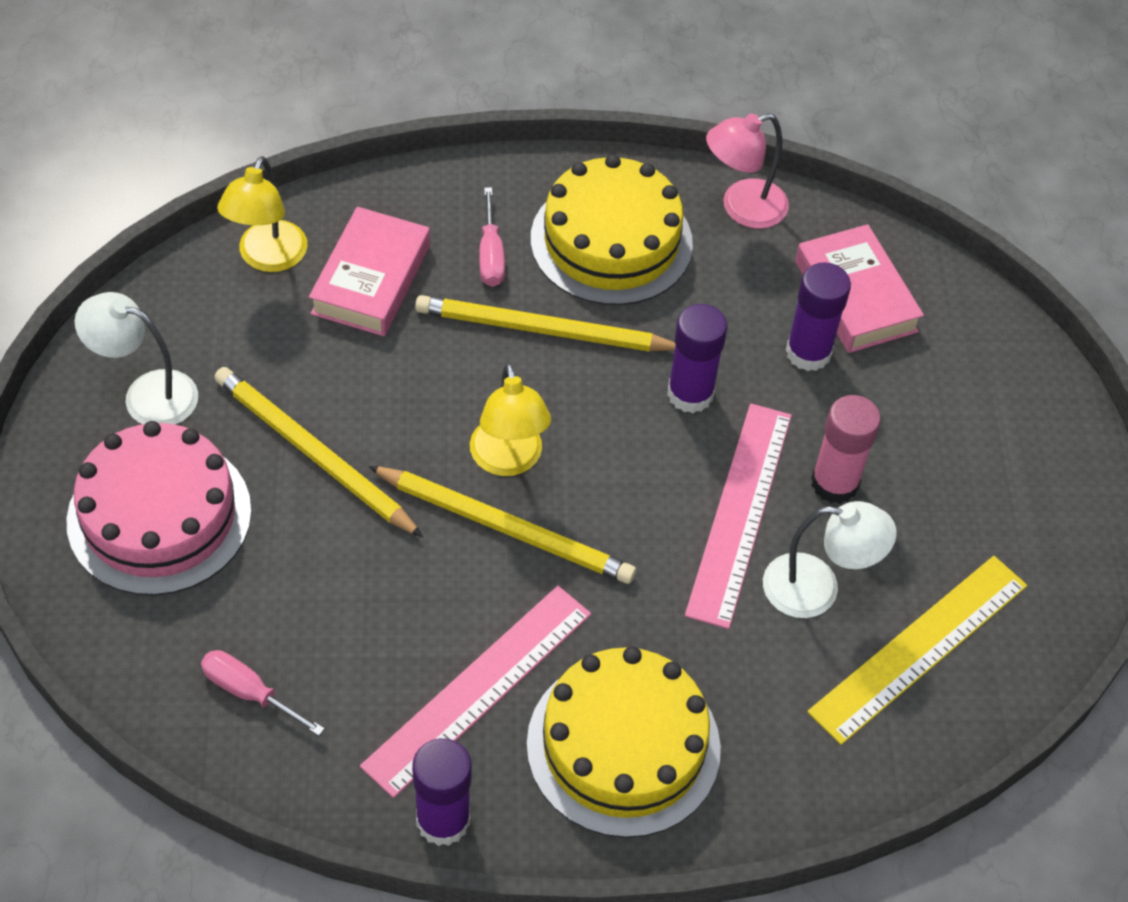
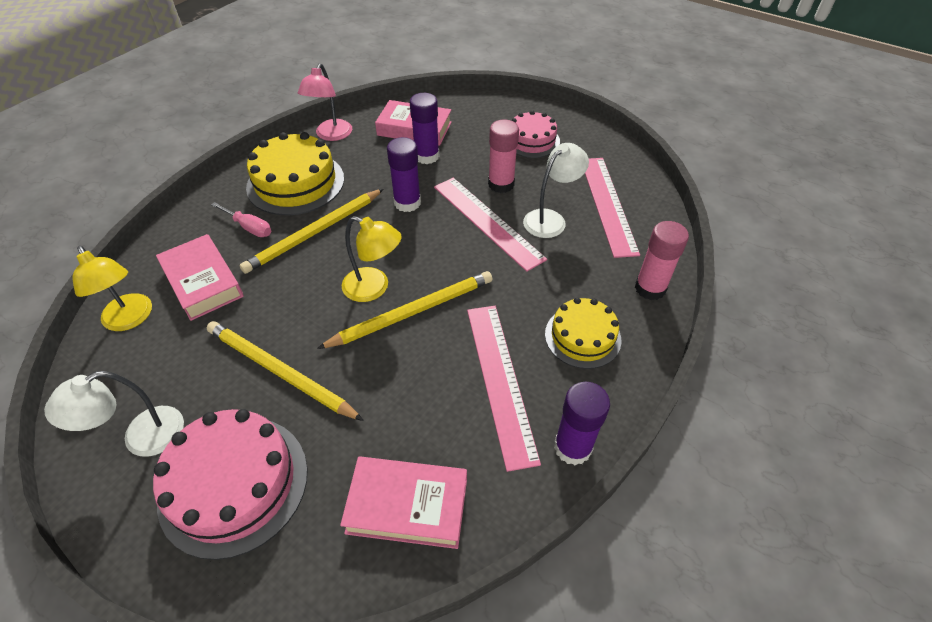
camera: 50 degrees left, 5 degrees down
(249, 692) = (407, 505): pink screwdriver -> pink book
(314, 455) = (280, 372): yellow pencil -> yellow pencil turned 45 degrees clockwise
(623, 746) = (582, 337): yellow cake -> yellow cake, size x0.63
(784, 788) = (650, 288): none -> pink glue stick
(919, 647) = (607, 204): yellow ruler -> pink ruler
(978, 464) = (532, 140): none -> pink cake

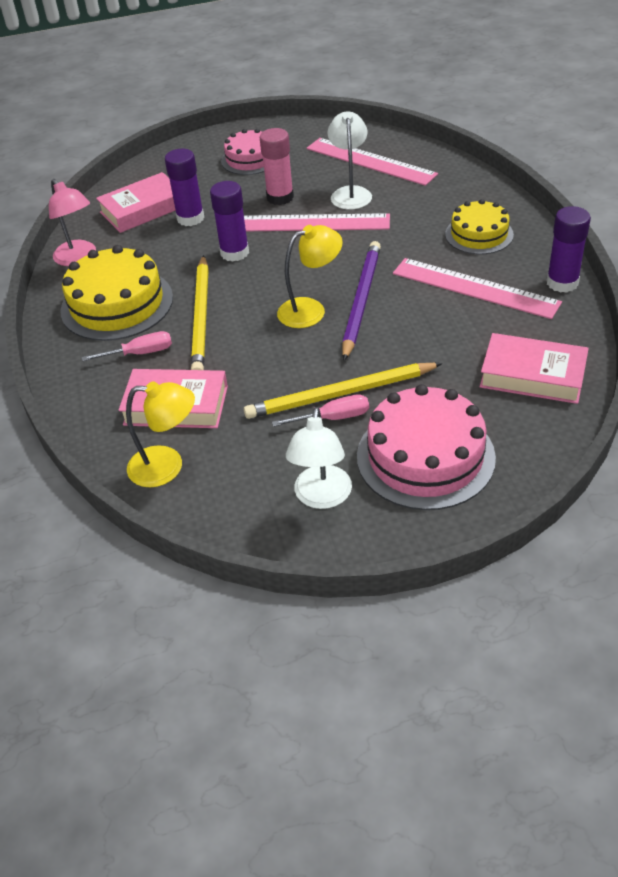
camera: 45 degrees left, 5 degrees down
(246, 385) = (333, 418): none -> pink screwdriver
(407, 505) = (532, 375): pink book -> pink book turned 60 degrees clockwise
(412, 312) = (361, 301): yellow pencil -> purple pencil
(650, 288) = (471, 185): pink glue stick -> none

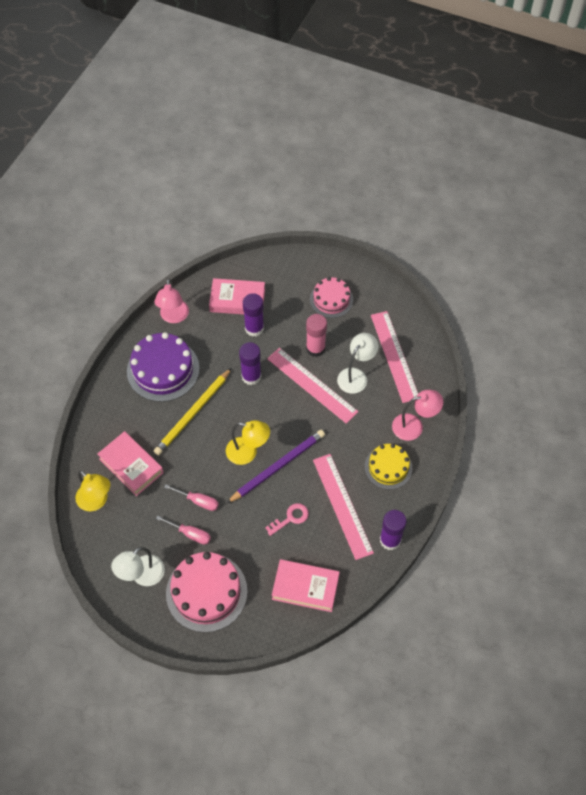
camera: 35 degrees right, 15 degrees up
(117, 304) = (163, 370): yellow cake -> purple cake
(140, 353) = (144, 416): pink screwdriver -> pink screwdriver (198, 501)
(341, 394) = (208, 522): yellow pencil -> none
(433, 331) = (290, 518): none -> pink key
(460, 194) = (414, 426): none -> pink lamp
(532, 375) = (305, 587): pink book -> pink book turned 45 degrees counterclockwise

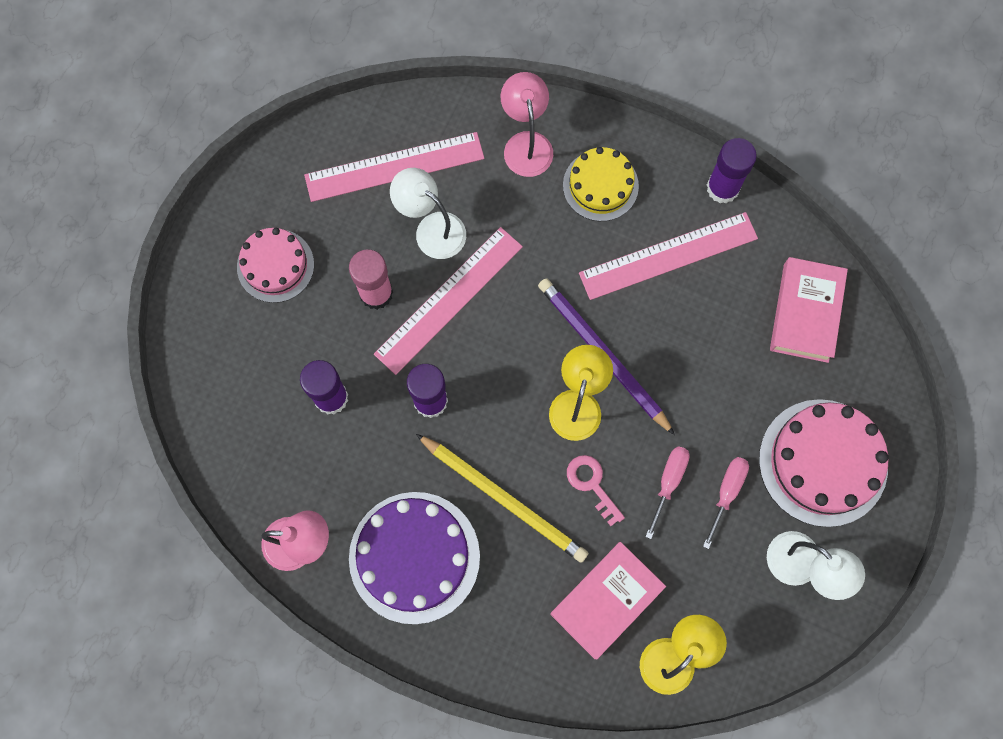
camera: 90 degrees left, 15 degrees up
(237, 300) = (269, 429): pink book -> none
(290, 518) = (693, 335): pink key -> pink key (592, 485)

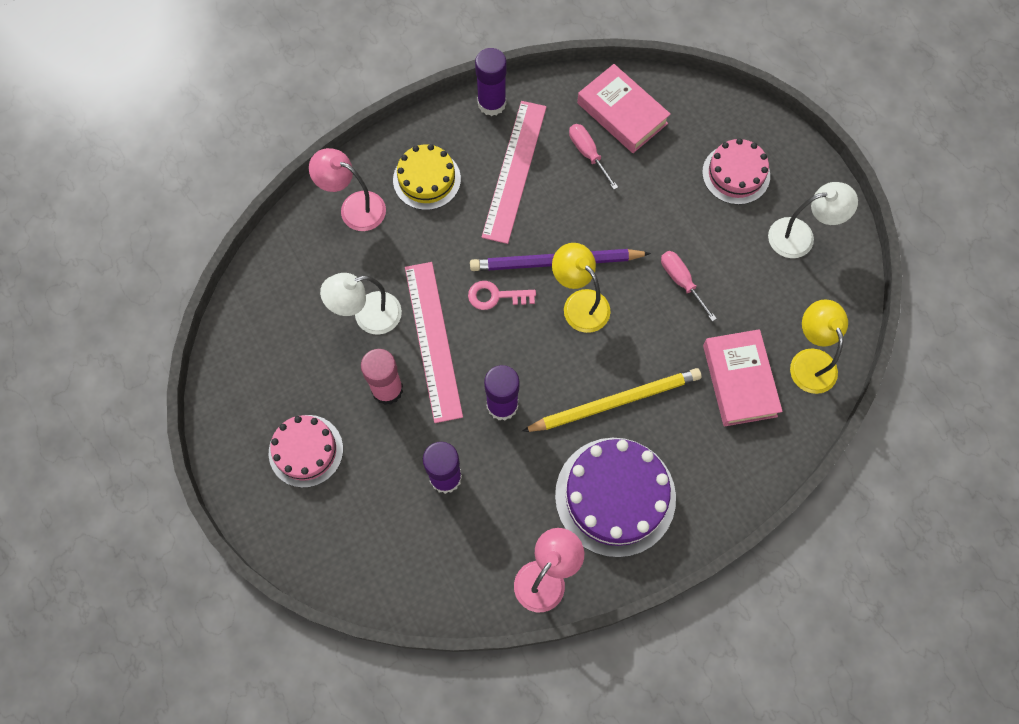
camera: 55 degrees left, 5 degrees down
(394, 167) = (297, 310): pink ruler -> none
(592, 485) = (647, 333): pink key -> pink key (496, 296)
(726, 493) = (715, 249): pink screwdriver -> pink screwdriver (588, 154)
(823, 462) = (736, 174): pink cake -> pink cake, size x0.63

